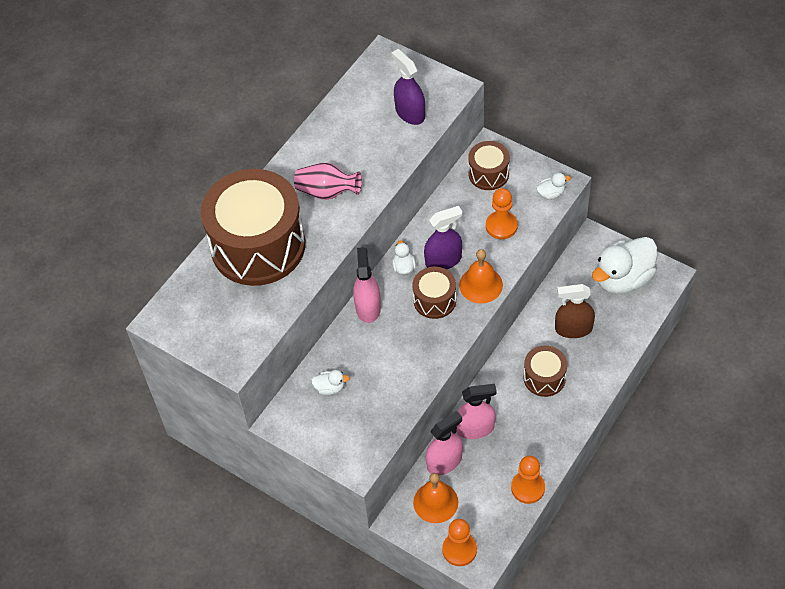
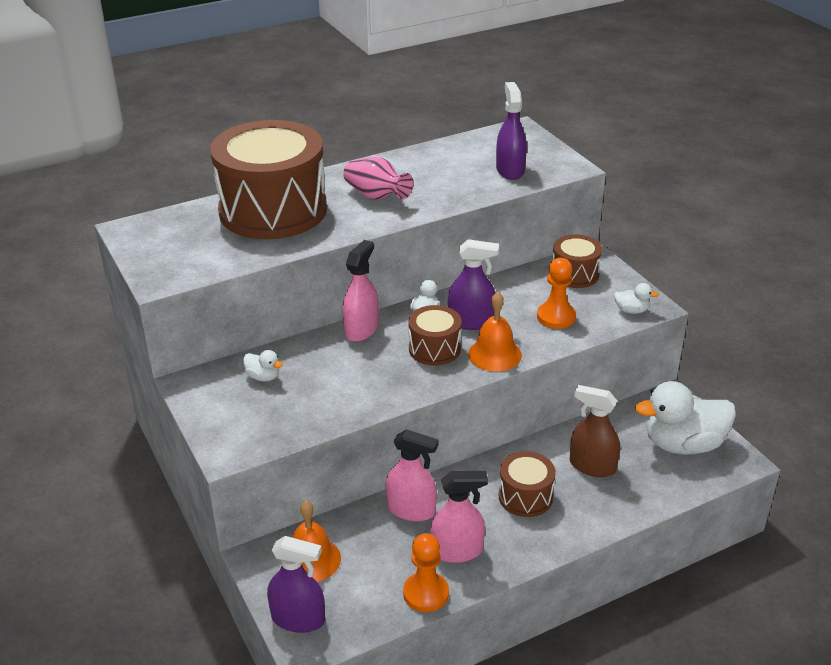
camera: 25 degrees right, 20 degrees down
(444, 462) = (352, 526): pink spray bottle -> pink spray bottle (457, 551)
(459, 550) = (298, 619): orange pawn -> purple spray bottle

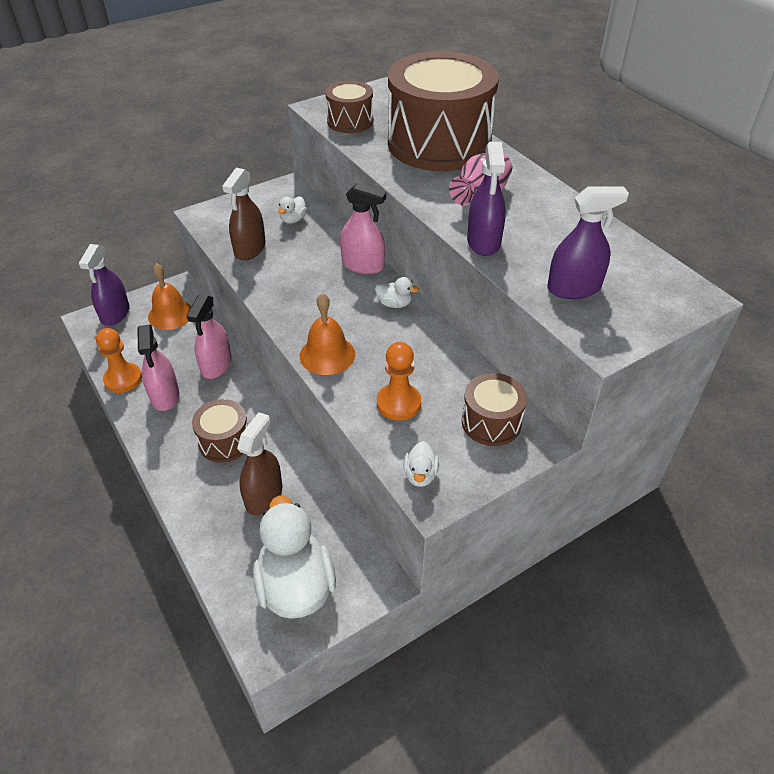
camera: 85 degrees right, 10 degrees up
(313, 409) = (250, 249): none -> brown spray bottle
(434, 349) = (335, 313): brown drum -> brown drum (350, 121)
(471, 322) = (382, 336): purple spray bottle -> purple spray bottle (483, 242)

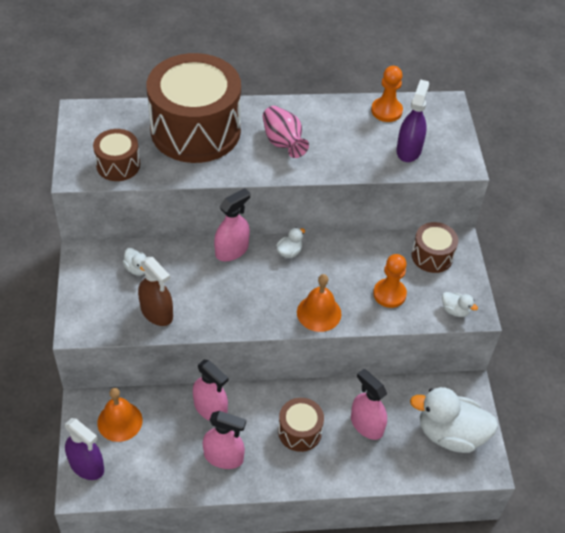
camera: 65 degrees left, 5 degrees up
(123, 379) = (182, 482): orange pawn -> orange pawn (386, 111)
(264, 496) = (366, 425): brown spray bottle -> pink spray bottle
(483, 242) = (335, 166): purple spray bottle -> none

